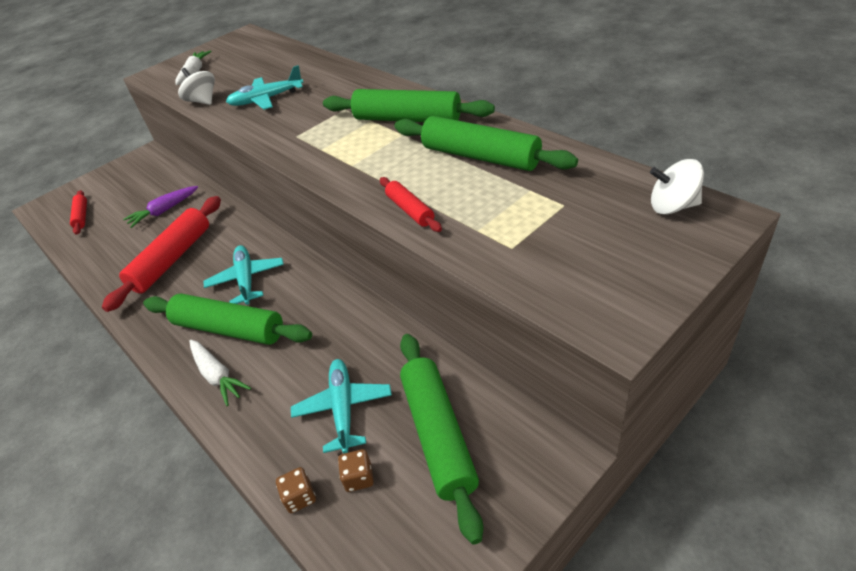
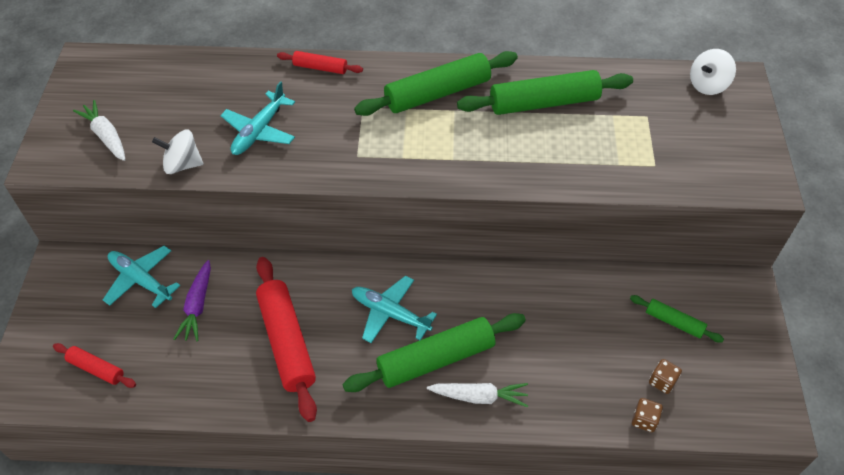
camera: 50 degrees left, 10 degrees up
(343, 408) = (599, 350): turquoise plane -> turquoise plane (141, 280)
(410, 210) = (553, 174): red rolling pin -> red rolling pin (320, 68)
(438, 435) = (674, 322): green rolling pin -> green rolling pin, size x0.51

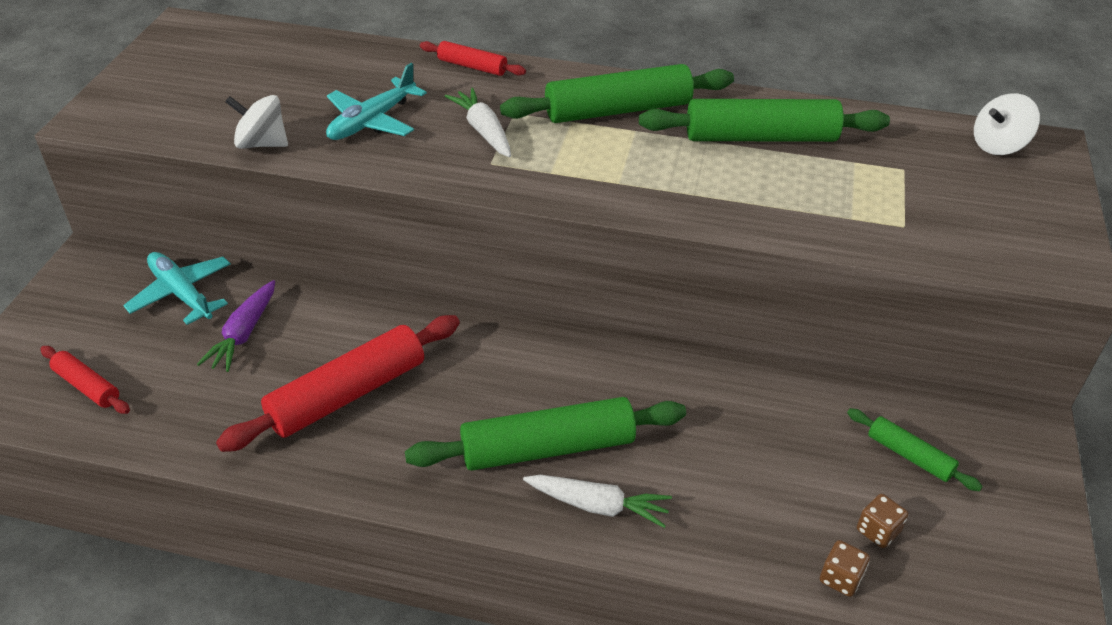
camera: 10 degrees right, 10 degrees down
(106, 136) = (178, 103): white carrot -> white carrot (483, 131)
(287, 342) = (347, 394): red rolling pin -> red rolling pin turned 60 degrees clockwise
(390, 313) = (499, 382): turquoise plane -> none

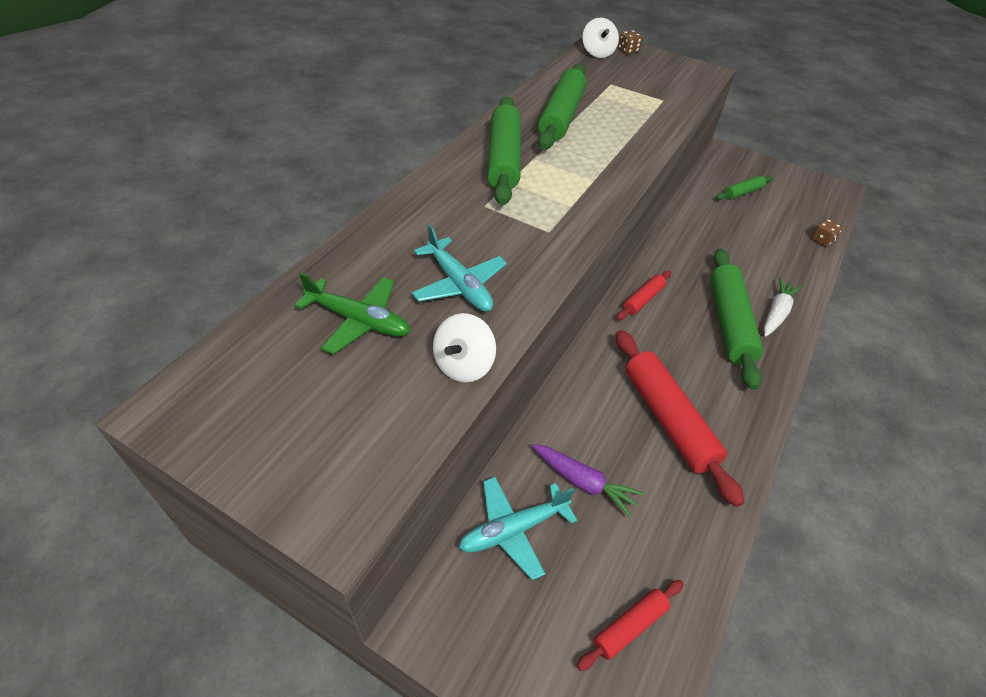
camera: 75 degrees left, 5 degrees up
(302, 79) = (359, 320): none -> green plane
(472, 66) = (401, 212): red rolling pin -> red rolling pin (643, 300)
(483, 131) = (503, 226): white carrot -> none
(878, 531) = (791, 219): brown dice -> brown dice (628, 51)

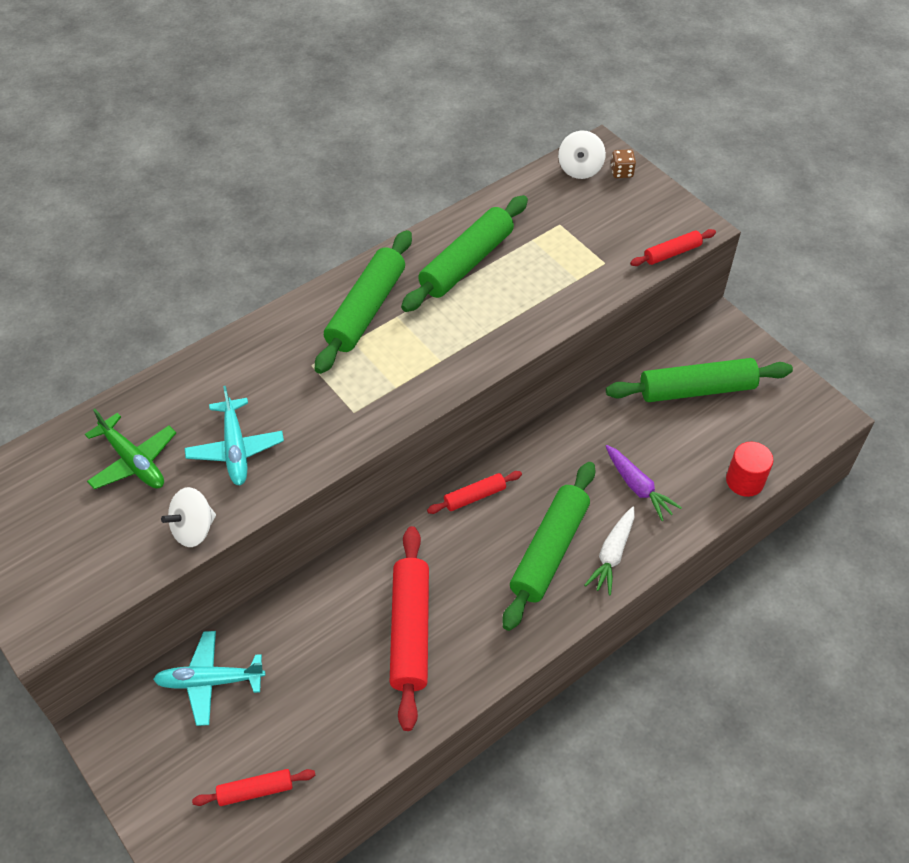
camera: 25 degrees right, 5 degrees up
(583, 482) = (293, 662): purple carrot -> purple carrot (638, 487)
(704, 87) = (672, 253): none -> red rolling pin
(742, 192) = (696, 389): green rolling pin -> green rolling pin, size x1.94
(776, 312) = (612, 555): white carrot -> white carrot turned 150 degrees clockwise
(822, 240) = (744, 481): brown dice -> red cylinder

